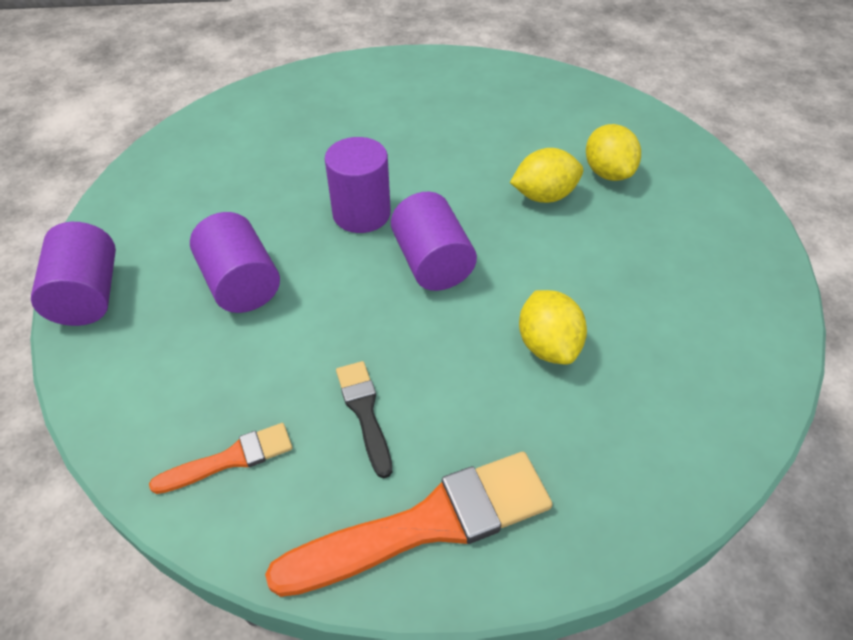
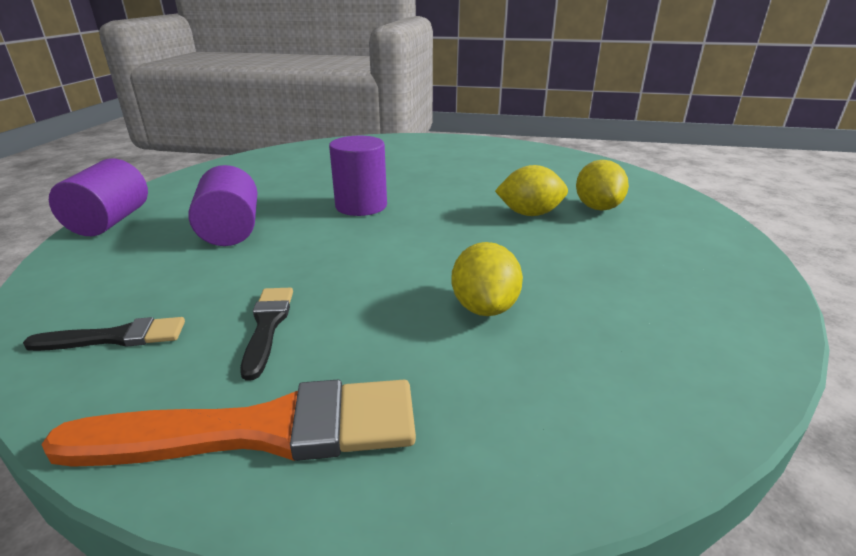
camera: 15 degrees right, 20 degrees down
(231, 459) = (116, 337): orange brush -> black brush
(432, 263) = (403, 239): purple cylinder -> none

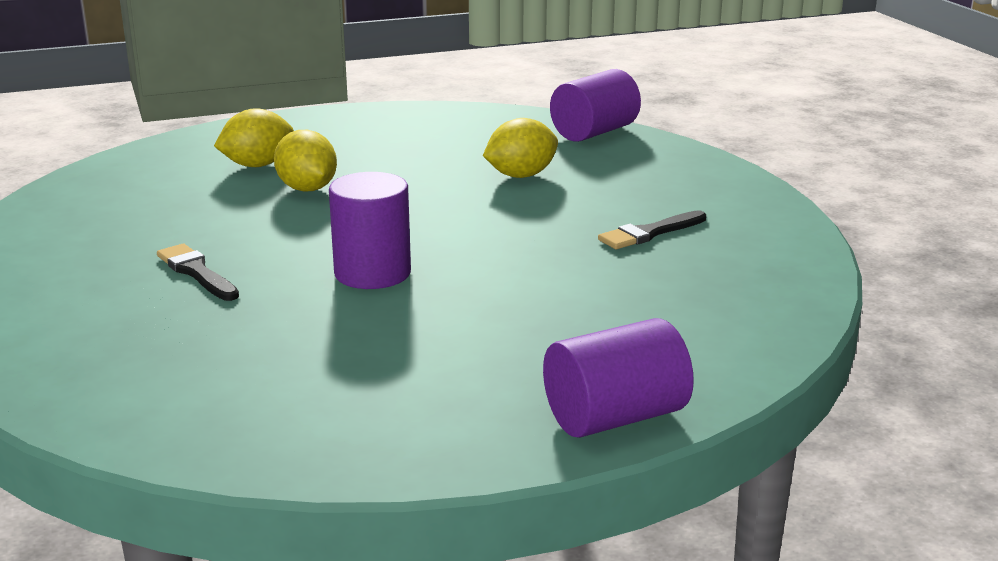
camera: 120 degrees left, 5 degrees down
(116, 337) = (748, 278): black brush -> black brush (196, 272)
(231, 230) = (531, 320): purple cylinder -> purple cylinder (594, 132)
(261, 430) = (727, 200): orange brush -> none

